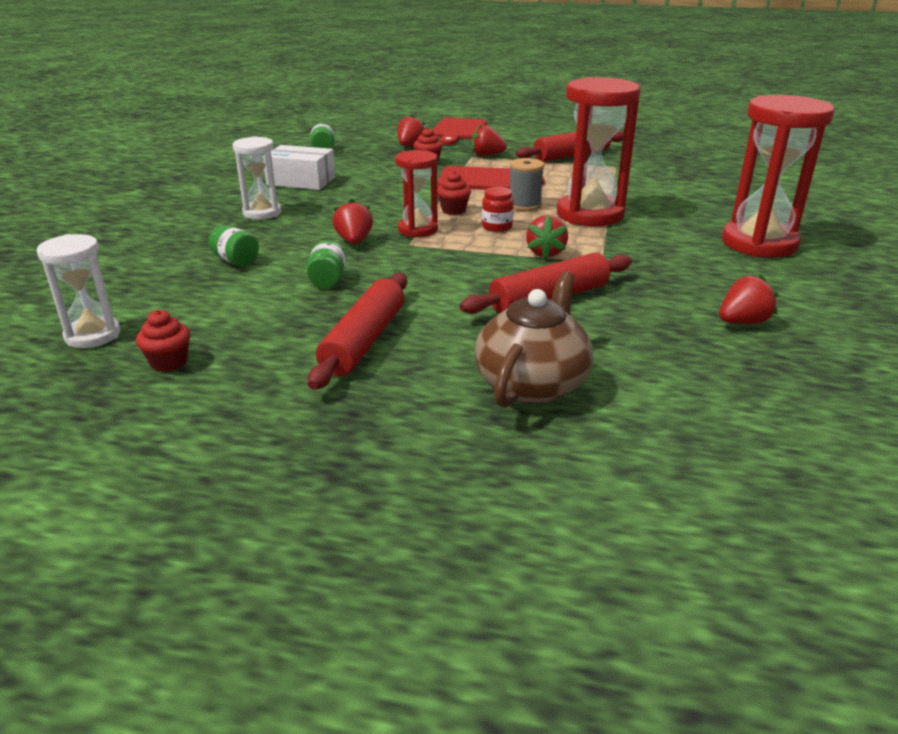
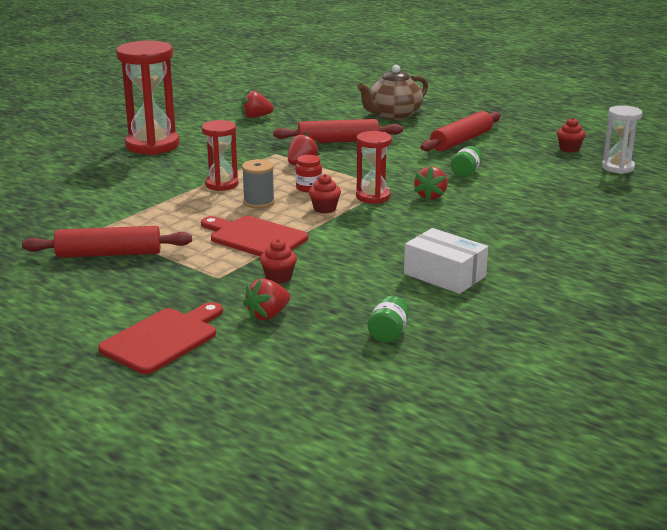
camera: 155 degrees left, 5 degrees down
(236, 261) = (528, 197): green jar -> none
(262, 213) = (498, 238): white hourglass -> none
(486, 155) = (199, 275): red strawberry -> none
(590, 215) = (221, 184): red hourglass -> red hourglass, size x0.57

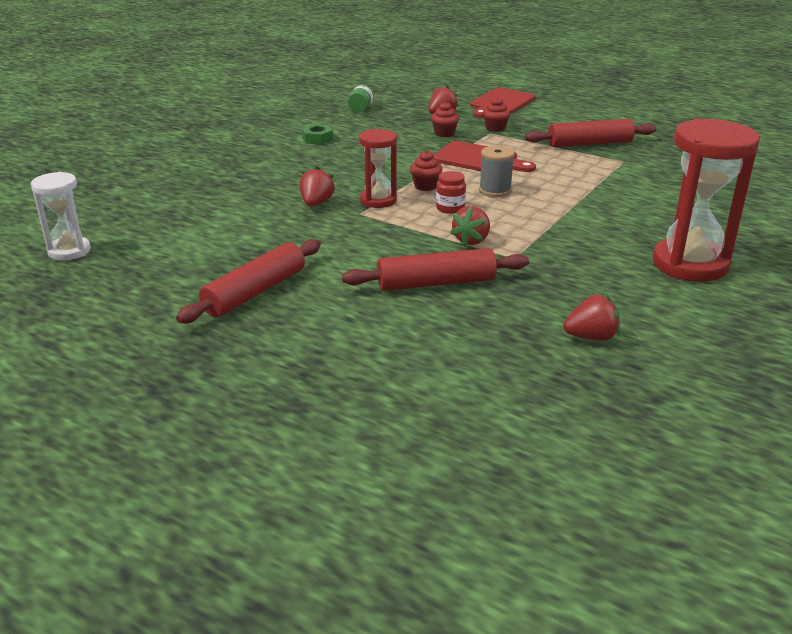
camera: 175 degrees right, 5 degrees up
(221, 184) = (548, 209): red hourglass -> none
(393, 115) = (355, 353): brown teapot -> none
(444, 275) = (317, 139): white box -> green nut
(466, 173) = (268, 235): green jar -> none
(569, 149) = (105, 282): red cupcake -> red cupcake (495, 128)

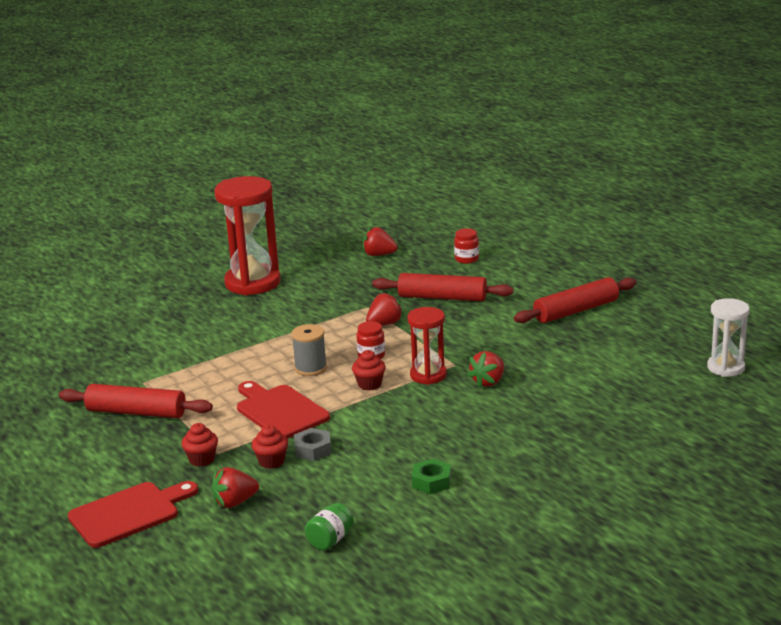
camera: 155 degrees left, 5 degrees down
(422, 143) = (313, 449): none -> grey nut
(456, 352) = (466, 259): none -> red jar

